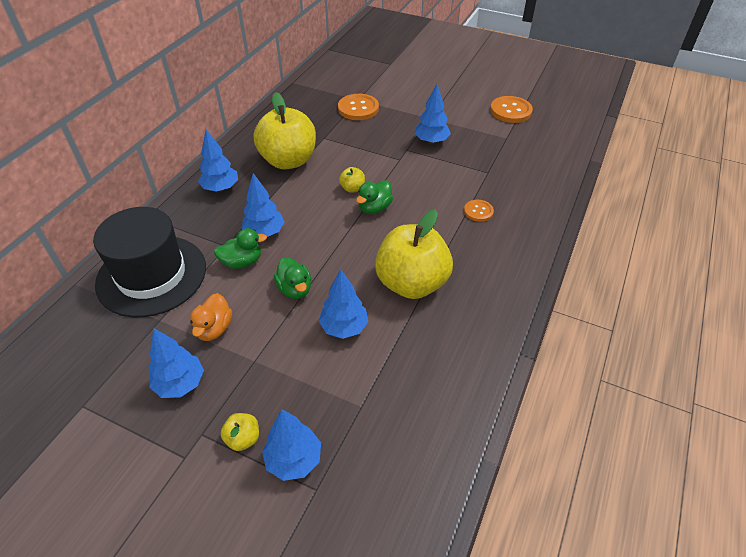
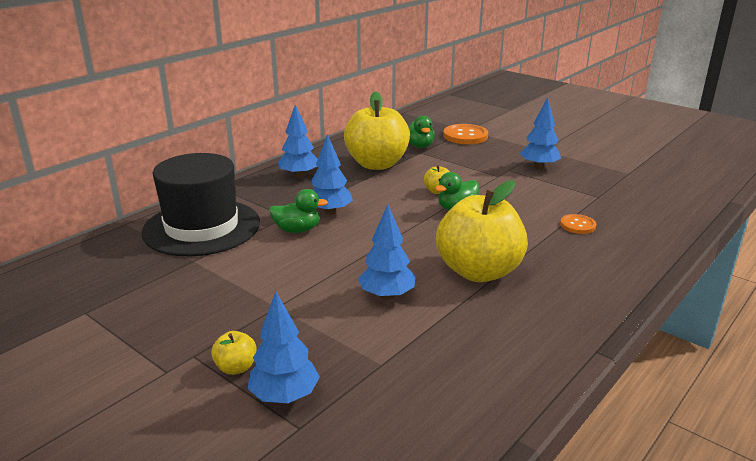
camera: 15 degrees right, 20 degrees down
(180, 384) = (190, 312): blue tree -> none
(214, 329) = (245, 275): orange duck -> none
(295, 289) = (344, 258): green duck -> green duck (420, 146)
(510, 111) = (639, 154): orange button -> none

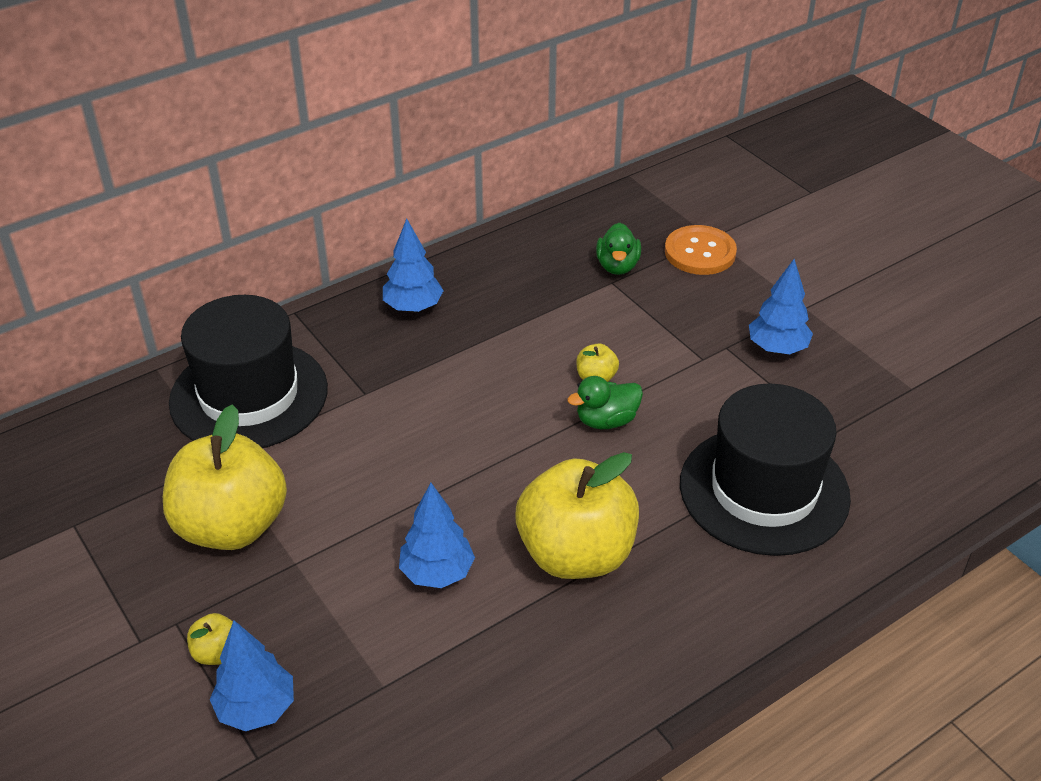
camera: 15 degrees right, 15 degrees up
(297, 230) = (370, 424): green duck -> none
(330, 212) = (427, 395): blue tree -> none
(377, 164) = (534, 300): yellow apple -> yellow apple (231, 526)
(577, 225) = (764, 490): orange button -> black hat

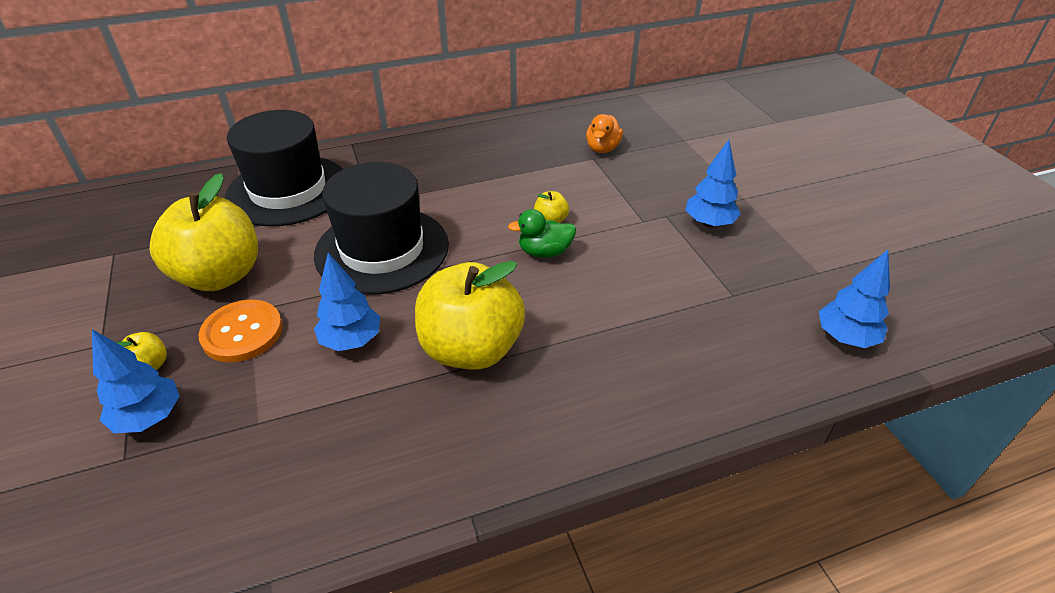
camera: 15 degrees right, 0 degrees up
(413, 307) = (436, 153): blue tree -> blue tree (845, 338)
(617, 266) = (602, 148): green duck -> orange duck
(700, 252) = (671, 148): orange button -> orange button (242, 332)
(764, 490) = (655, 329): black hat -> black hat (382, 249)

